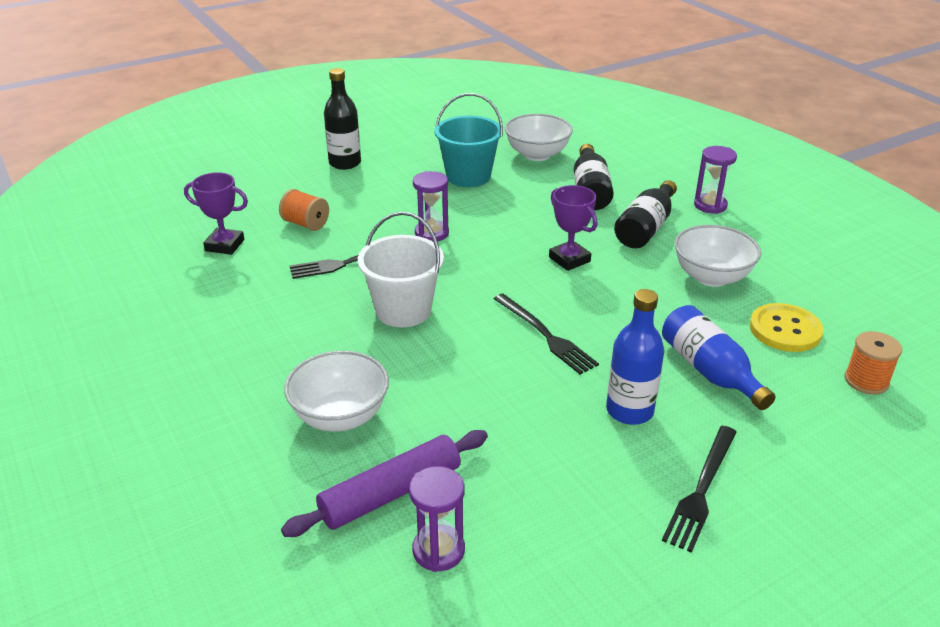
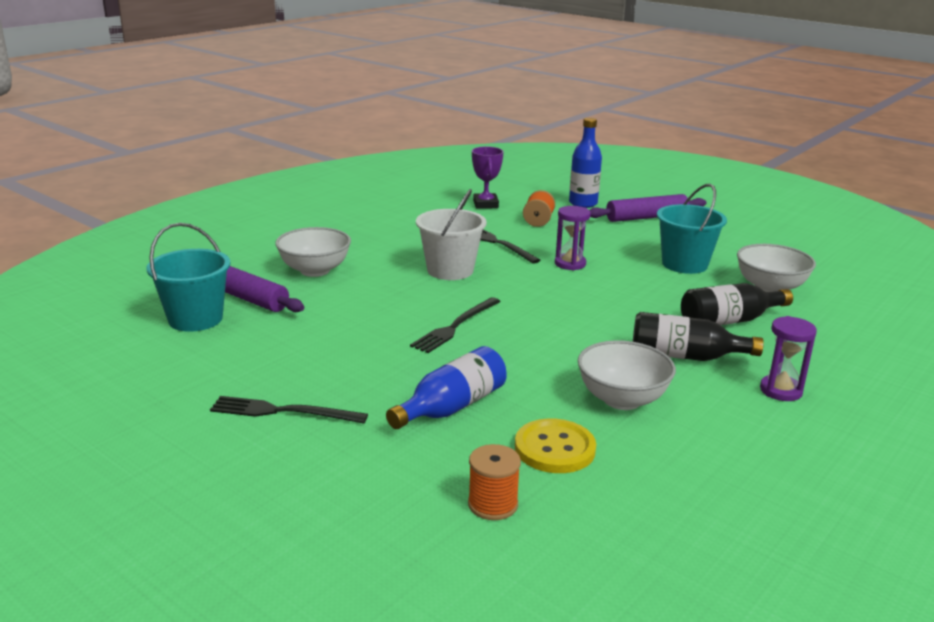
camera: 70 degrees right, 10 degrees down
(345, 163) = (646, 217): black bottle -> purple rolling pin
(438, 550) = (195, 319): purple hourglass -> turquoise bucket
(569, 259) = (585, 324): purple trophy -> none
(629, 411) = (372, 372): blue bottle -> blue bottle (583, 203)

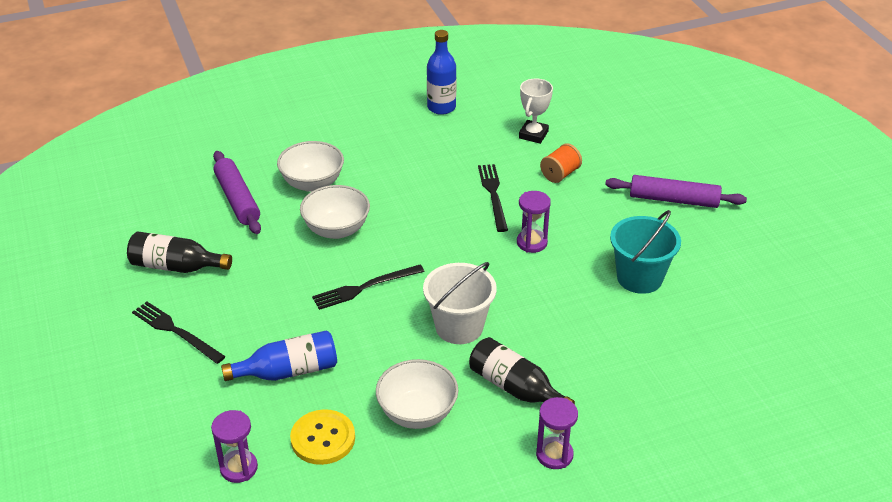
camera: 30 degrees right, 15 degrees up
(195, 319) = (187, 213): turquoise bucket -> none
(450, 270) = (420, 218): white bucket -> white bucket (459, 327)
(485, 204) = (533, 135): purple trophy -> white trophy
(493, 504) = (239, 468): orange spool -> purple hourglass
(583, 203) = (630, 160): blue bottle -> blue bottle (441, 107)
(729, 321) = (600, 363): black bottle -> black bottle (176, 266)
(770, 288) = (688, 336): white bowl -> white bowl (336, 229)

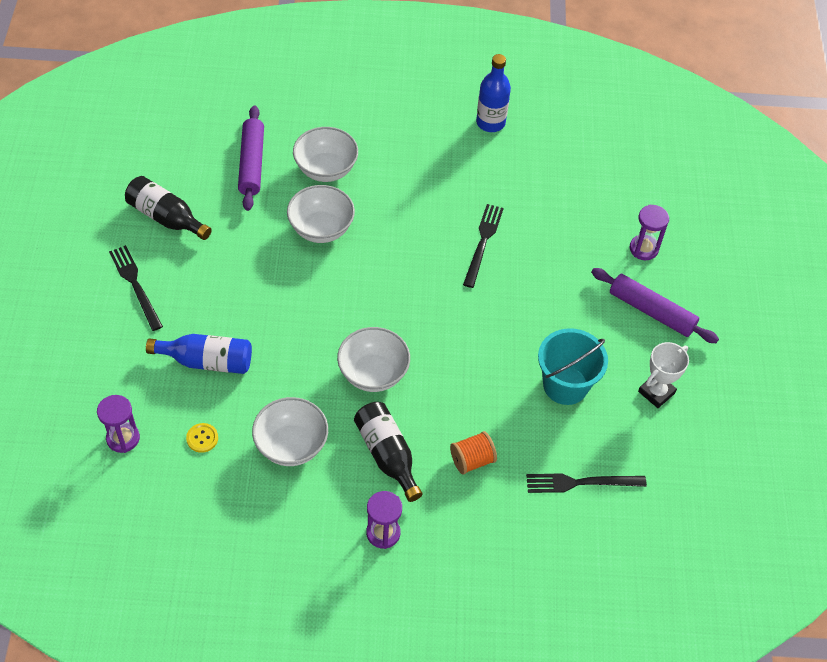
camera: 20 degrees right, 15 degrees up
(323, 439) = (202, 438): yellow button -> yellow button, size x0.55
(365, 287) = (314, 301): black fork -> black fork (581, 483)
(459, 327) = (373, 373): white bucket -> white bowl
(532, 243) = (488, 309): purple hourglass -> purple hourglass (643, 249)
(533, 135) = (560, 186): white trophy -> white trophy (656, 392)
(560, 174) = (559, 242): orange spool -> orange spool (472, 460)

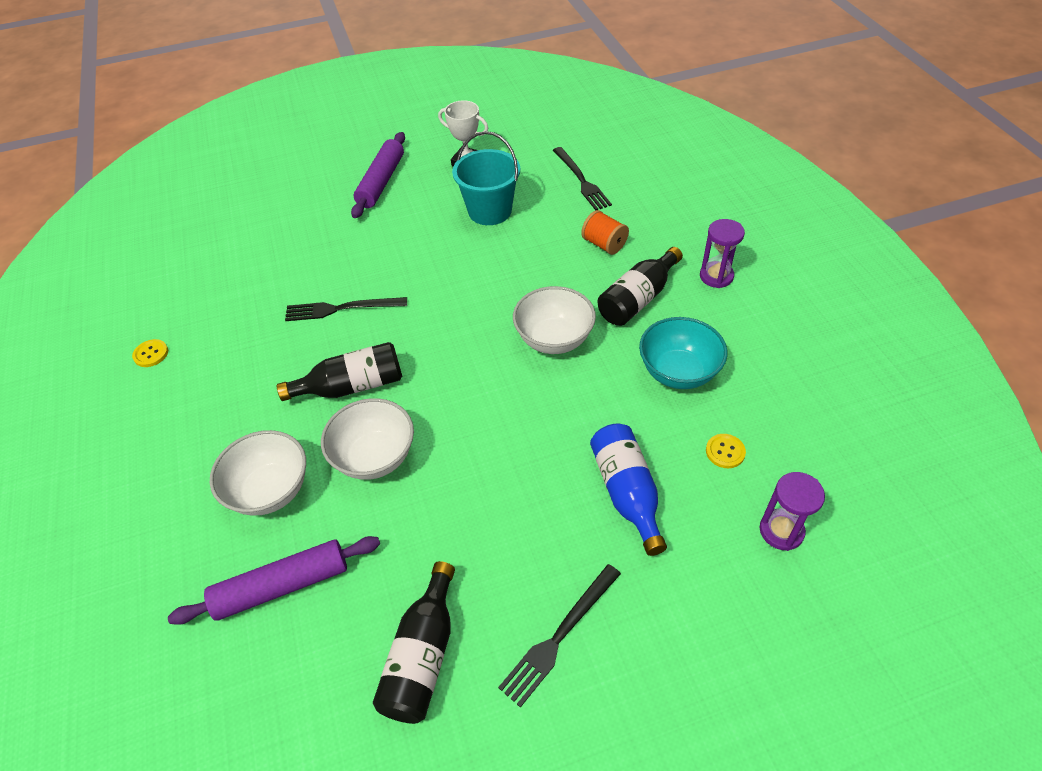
camera: 105 degrees left, 5 degrees down
(291, 445) = (678, 372): white bowl -> turquoise bowl
(394, 231) = (352, 386): none -> black bottle
(490, 123) = (151, 354): blue bottle -> yellow button
(643, 249) = (308, 201): purple hourglass -> none

